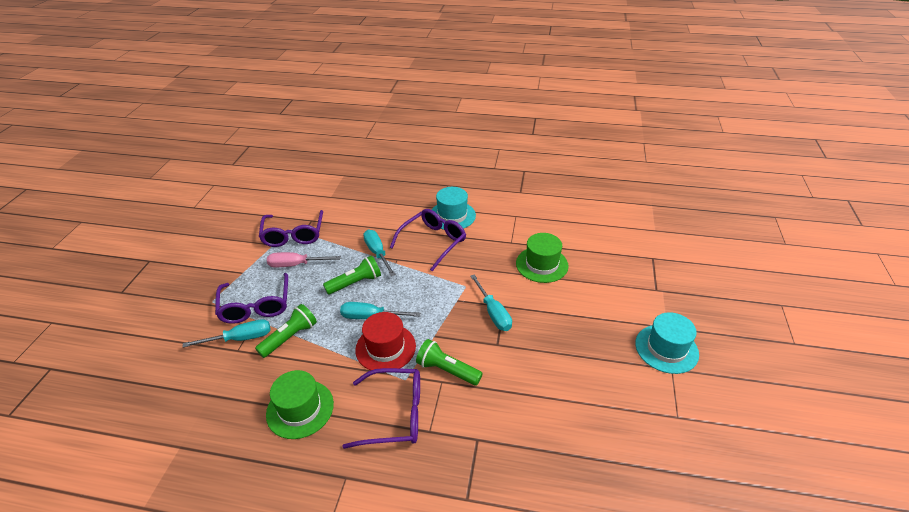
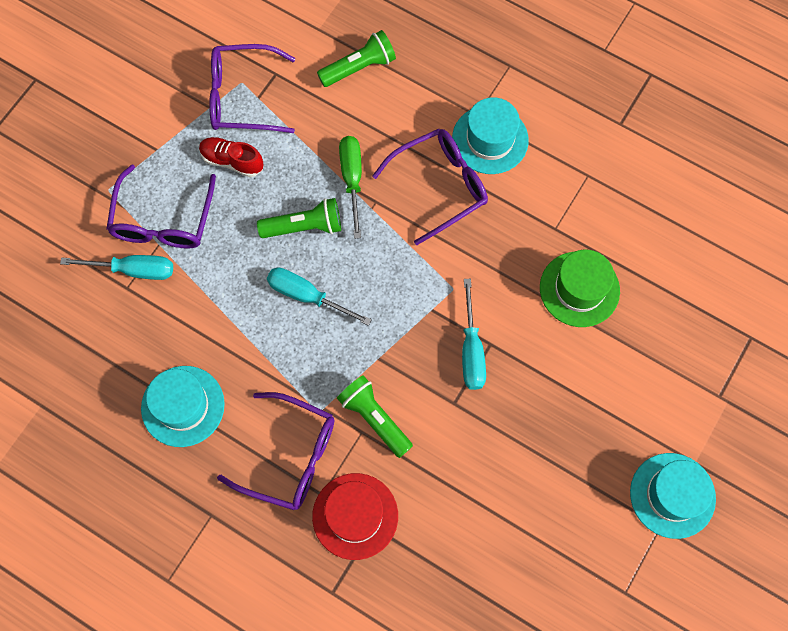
camera: 20 degrees right, 30 degrees up
(290, 337) = (195, 291): green flashlight -> green flashlight (359, 67)
(293, 235) = (242, 97): purple glasses -> purple glasses turned 75 degrees clockwise
(296, 265) = (232, 161): pink screwdriver -> red shoe
(300, 409) = (183, 406): green hat -> turquoise hat
(377, 253) = (352, 179): turquoise screwdriver -> green screwdriver
(385, 348) = (310, 354): red hat -> red hat (355, 516)

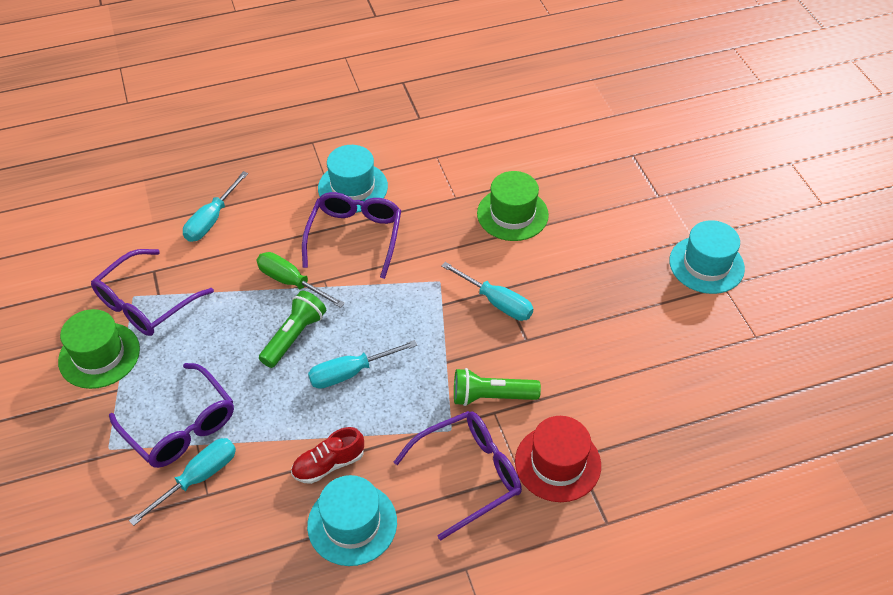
camera: 50 degrees left, 20 degrees down
(173, 110) = (99, 355): none -> green hat
(232, 161) = (188, 346): red shoe -> red shoe (328, 464)
(359, 67) = (211, 220): green flashlight -> turquoise screwdriver

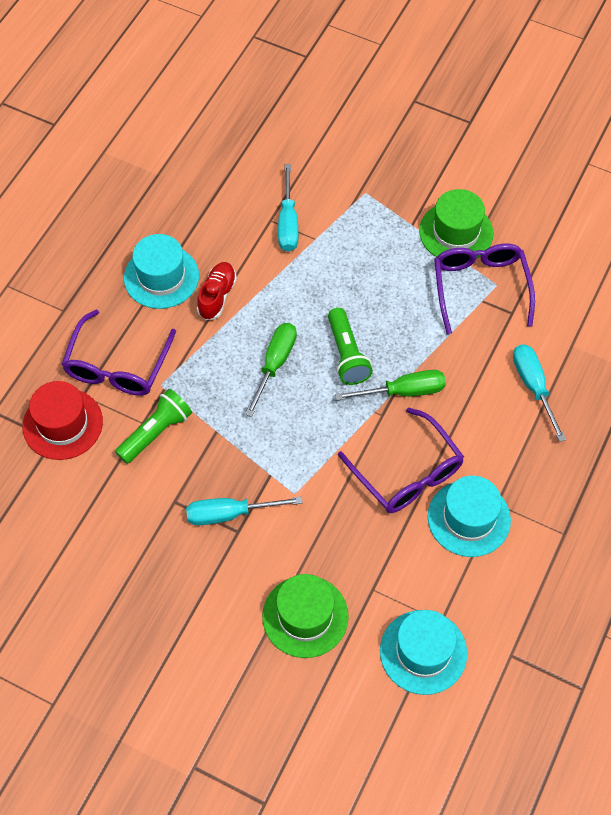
camera: 135 degrees right, 10 degrees up
(180, 426) = (340, 239): purple glasses -> none
(350, 373) = (275, 364): turquoise screwdriver -> green screwdriver
(706, 265) = (85, 716): turquoise hat -> turquoise hat (423, 652)

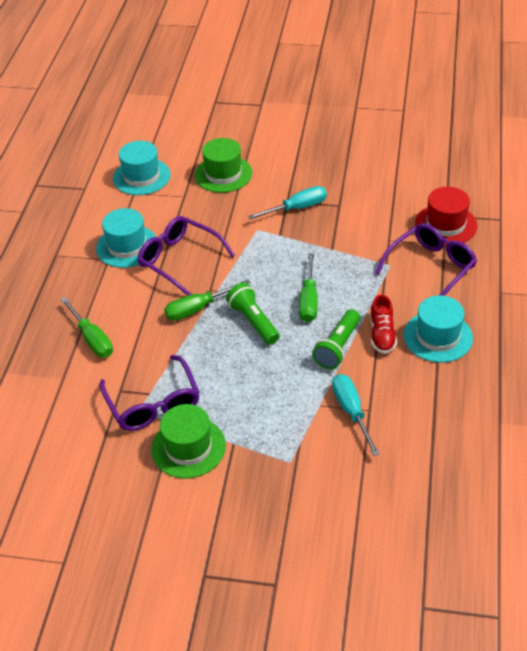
camera: 165 degrees right, 15 degrees down
(117, 366) = (431, 268): purple glasses -> purple glasses turned 45 degrees clockwise
(156, 432) = (375, 237): green flashlight -> green flashlight (338, 347)
(533, 386) = (92, 339): turquoise screwdriver -> green screwdriver

